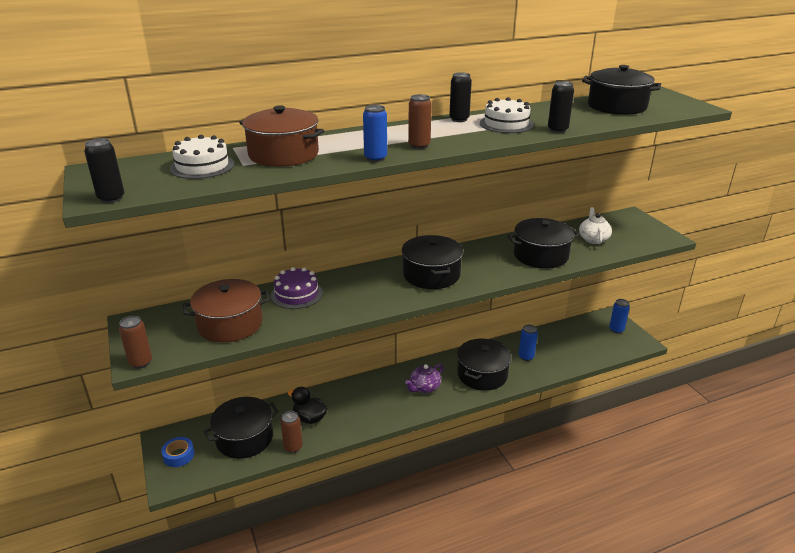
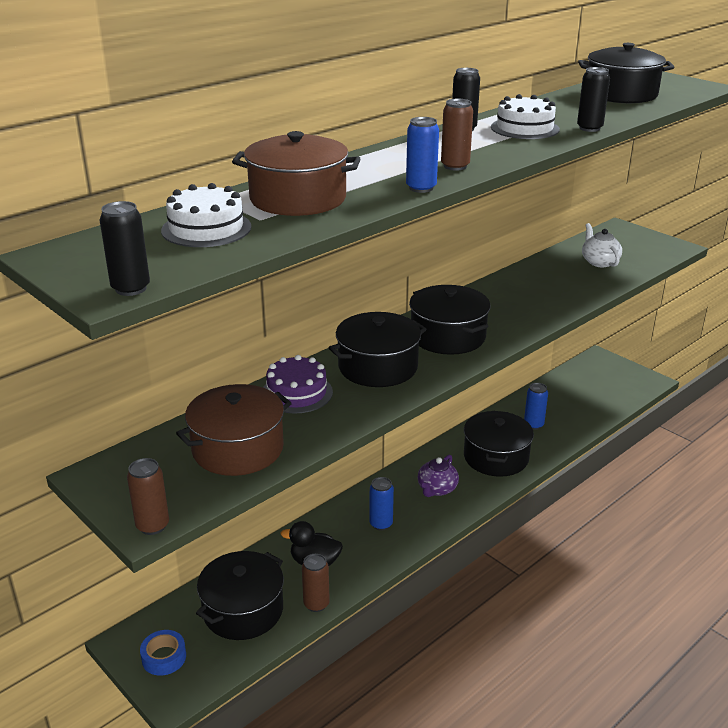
camera: 20 degrees left, 0 degrees up
(540, 255) = (556, 290): black pot -> black pot (377, 367)
(616, 330) = (614, 372): blue can -> blue can (381, 524)

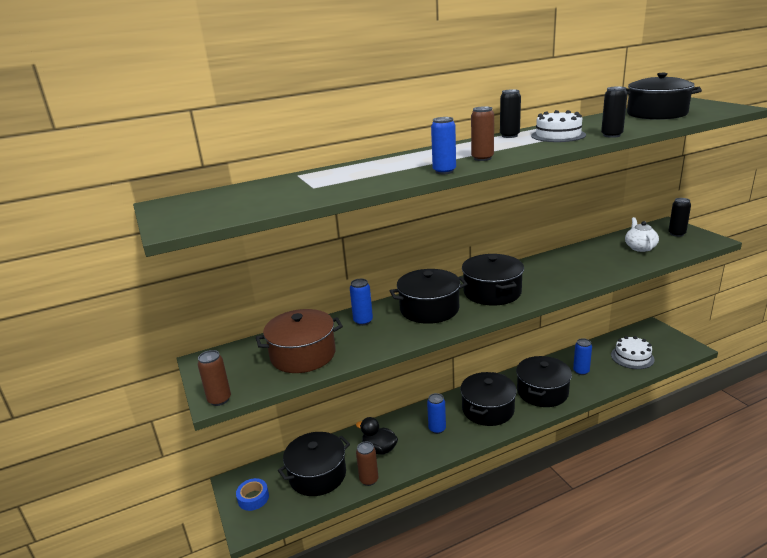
camera: 20 degrees right, 5 degrees down
(131, 288) = (189, 225): black can -> black can (676, 234)
(206, 228) = (272, 192): white cake -> white cake (632, 357)
(297, 393) = (363, 321): purple cake -> blue can
(298, 199) = (350, 176): brown pot -> none
(437, 489) = (488, 409): purple teapot -> black pot

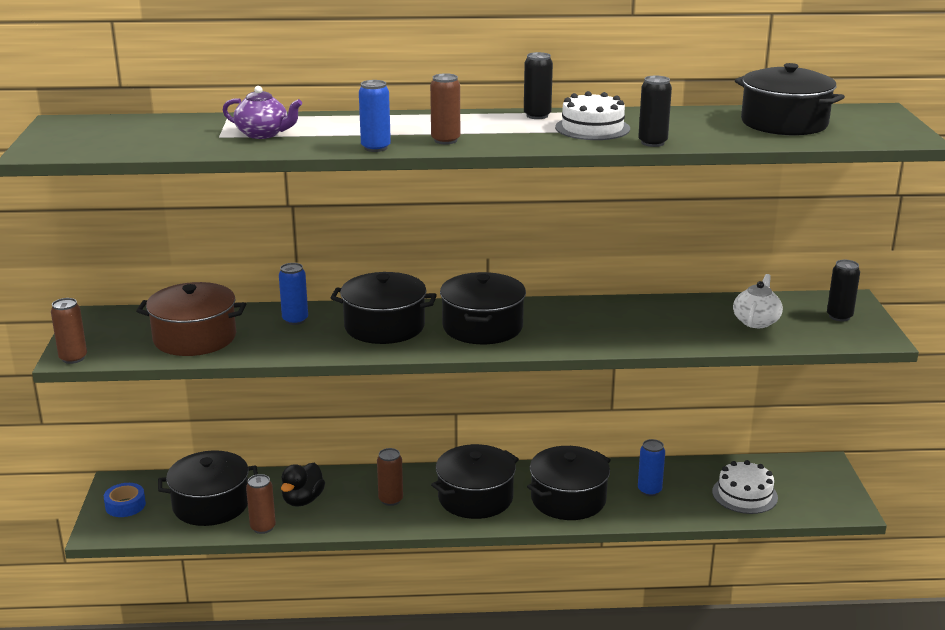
camera: 20 degrees right, 0 degrees up
(345, 179) = (263, 134): none -> purple teapot
(379, 449) = (303, 500): black duck -> black duck turned 120 degrees counterclockwise
(437, 429) = (390, 500): blue can -> brown can

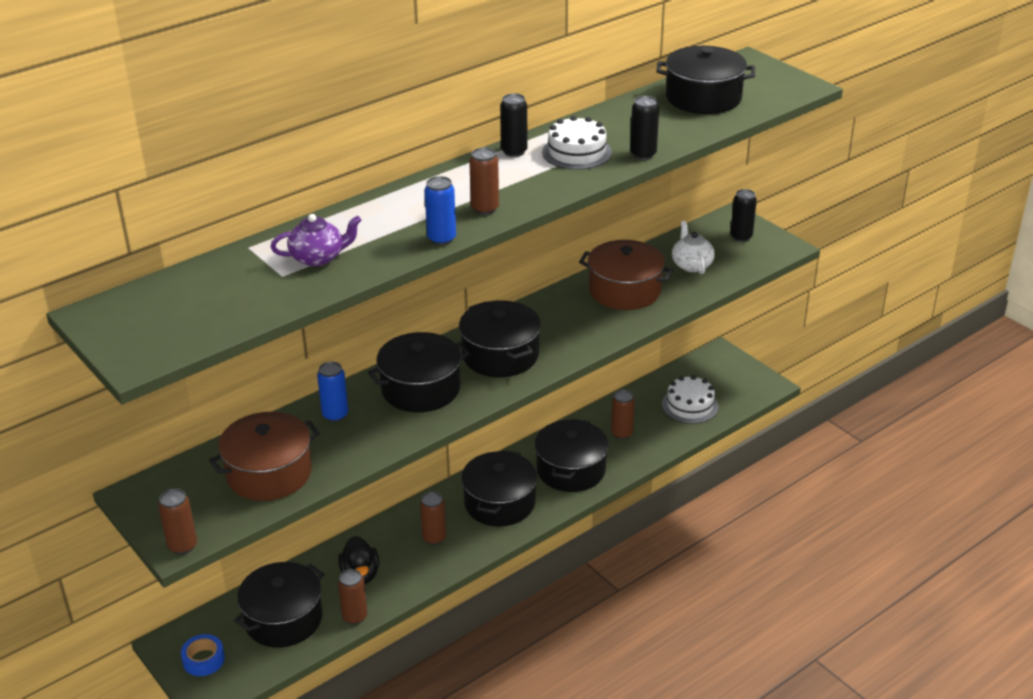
camera: 35 degrees left, 10 degrees up
(649, 490) = (621, 433): blue can -> brown can
(661, 319) = (624, 290): none -> brown pot

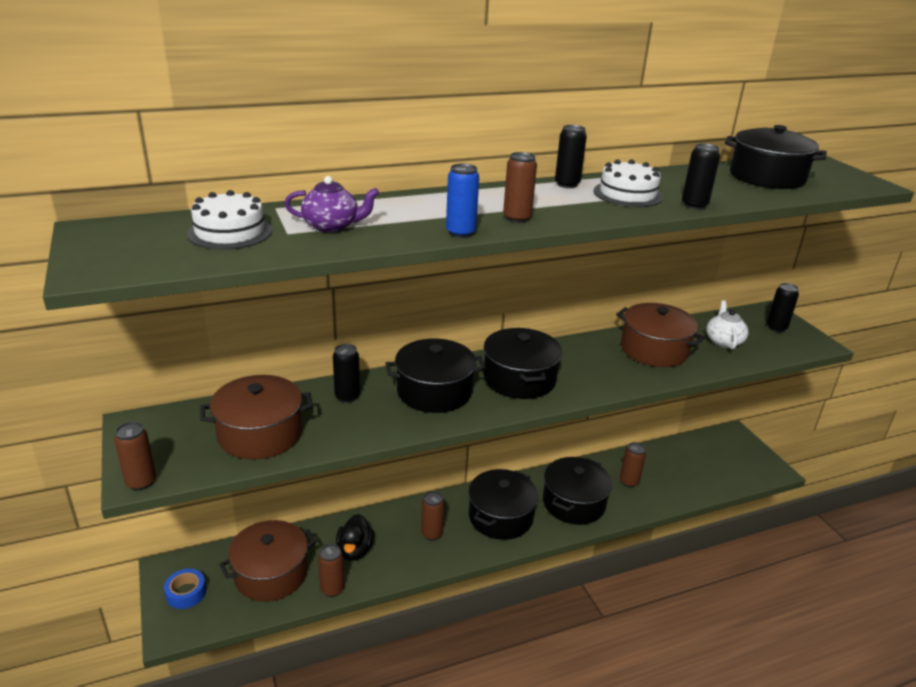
camera: 15 degrees right, 5 degrees down
(283, 619) = (271, 574): black pot -> brown pot
(335, 415) = (347, 397): blue can -> black can
(690, 405) = (697, 472): white cake -> white cake (230, 232)

